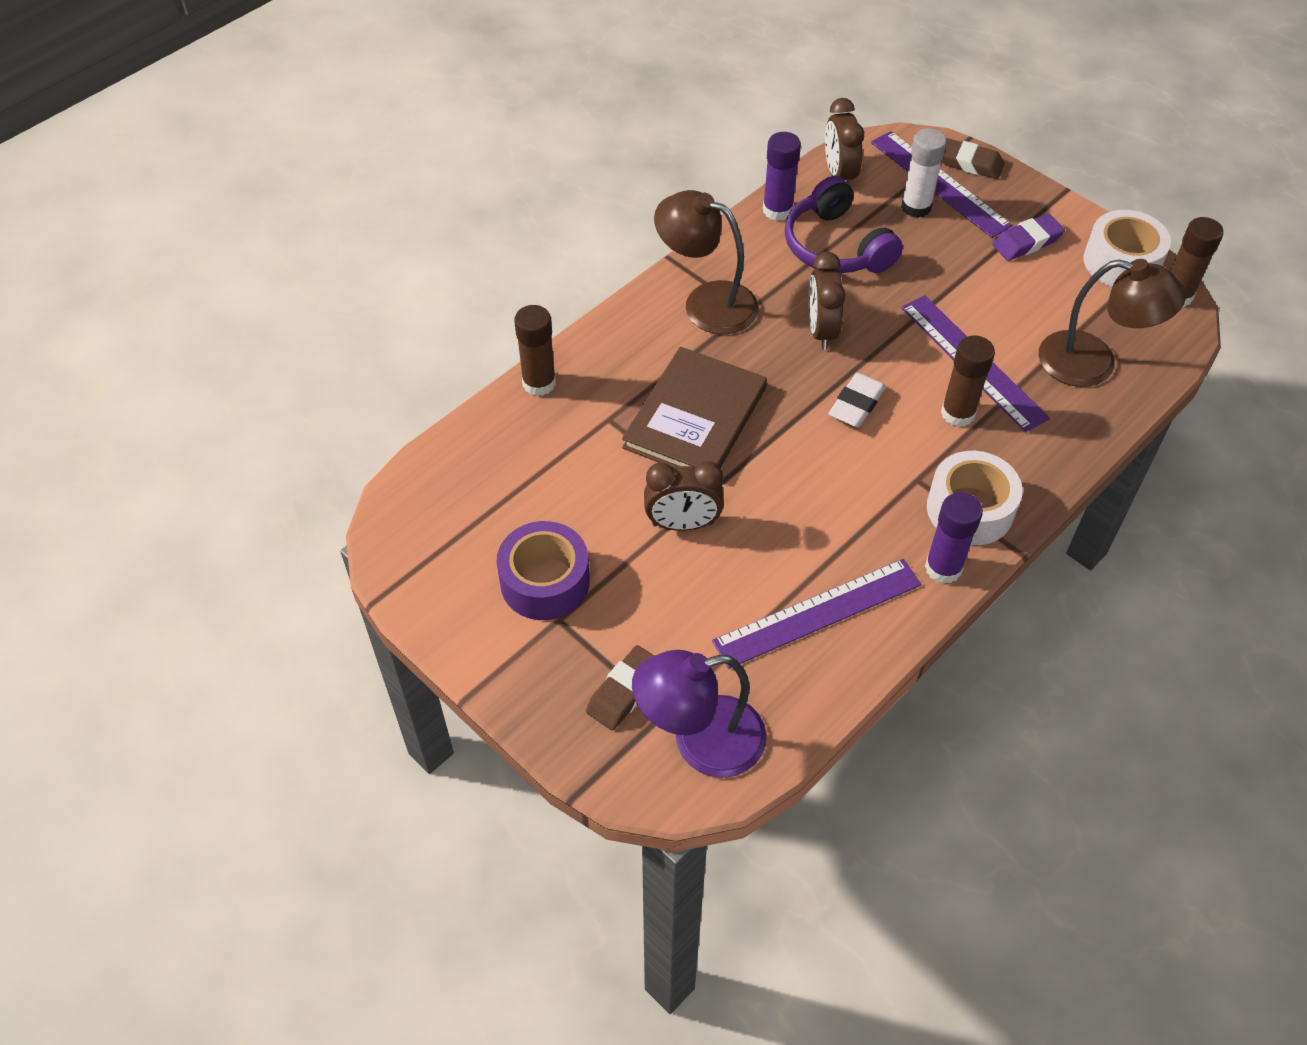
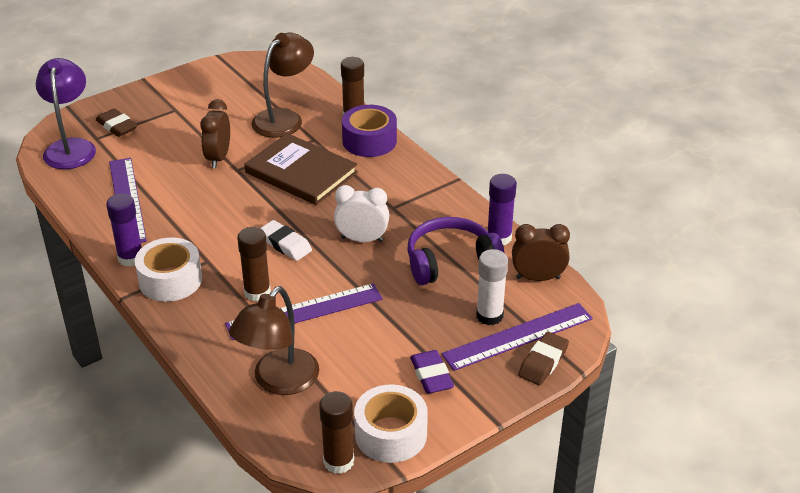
camera: 100 degrees right, 15 degrees down
(545, 581) = (202, 107): purple tape -> purple tape (369, 141)
(706, 302) = (406, 190): brown lamp -> brown lamp (284, 118)
(821, 330) = (362, 239): brown clock -> white clock

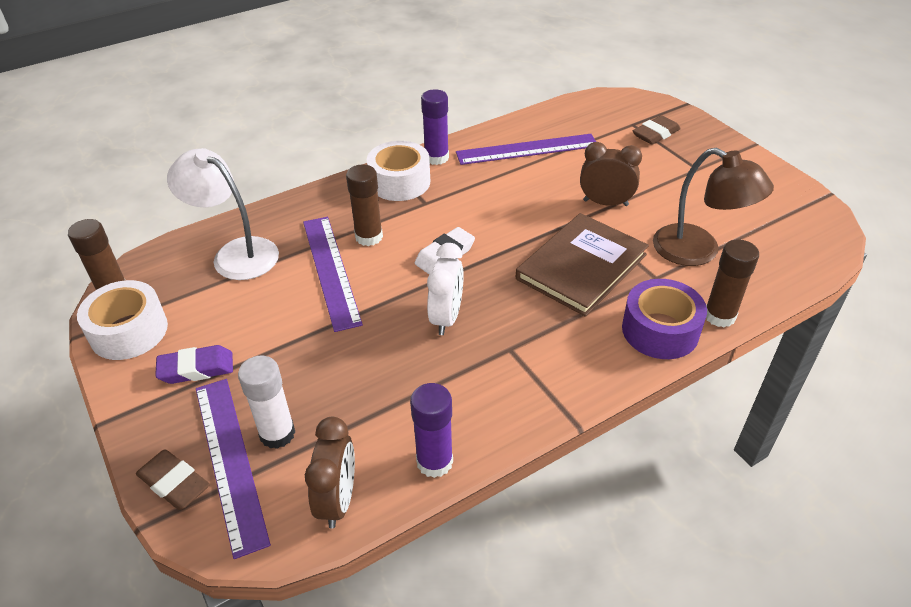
camera: 95 degrees right, 5 degrees up
(71, 147) = (613, 111): purple lamp -> none
(278, 381) = (236, 253): brown lamp -> white lamp
(450, 261) = (391, 401): purple headphones -> none

